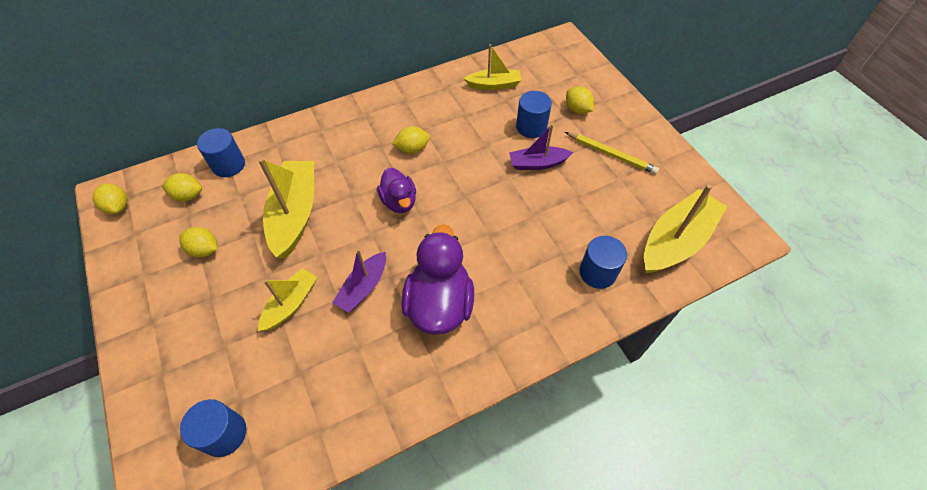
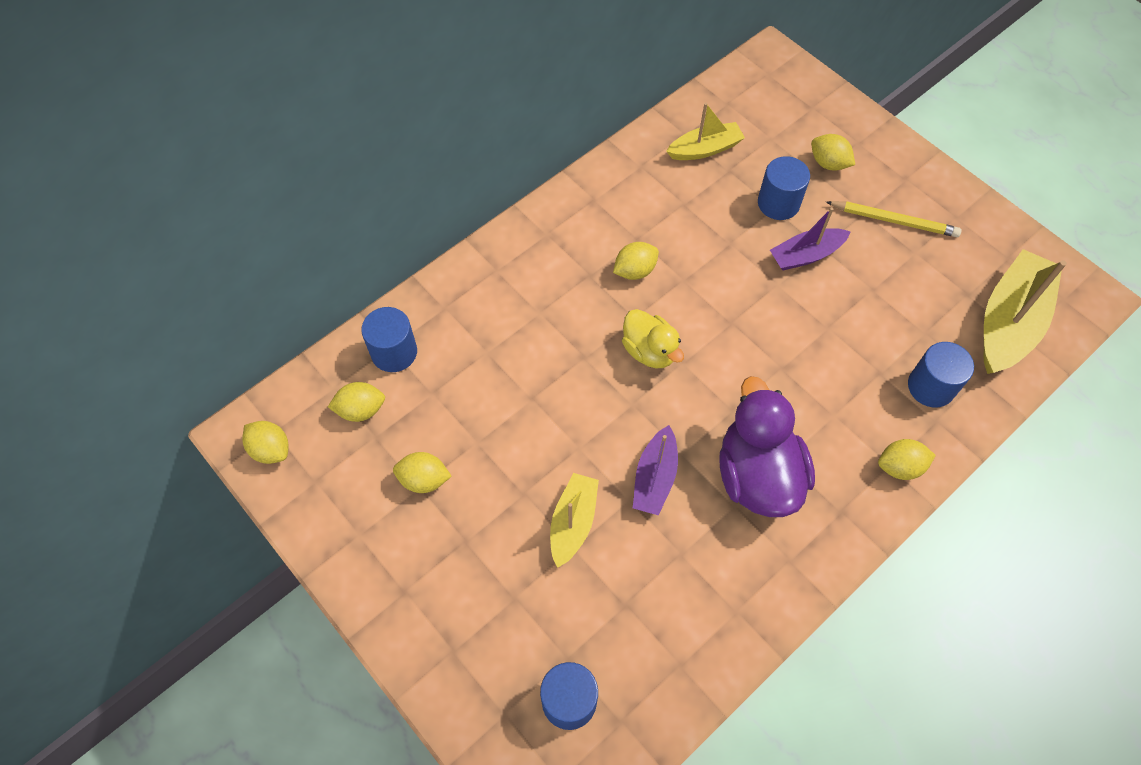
camera: 15 degrees left, 5 degrees up
(295, 214) = (520, 401): yellow boat -> none
(399, 201) = (649, 351): purple duck -> yellow duck
(551, 325) = (900, 467): none -> yellow lemon

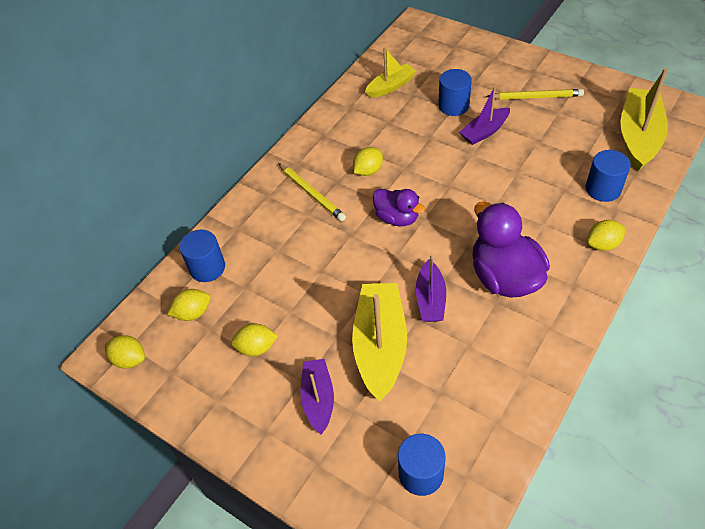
camera: 10 degrees left, 10 degrees down
(478, 569) = (318, 399): none -> purple boat
(552, 284) = (312, 194): none -> yellow pencil
(573, 522) = (380, 346): yellow boat -> yellow boat, size x1.70
(649, 351) = (397, 218): yellow duck -> purple duck
(828, 163) = (478, 74): yellow lemon -> none

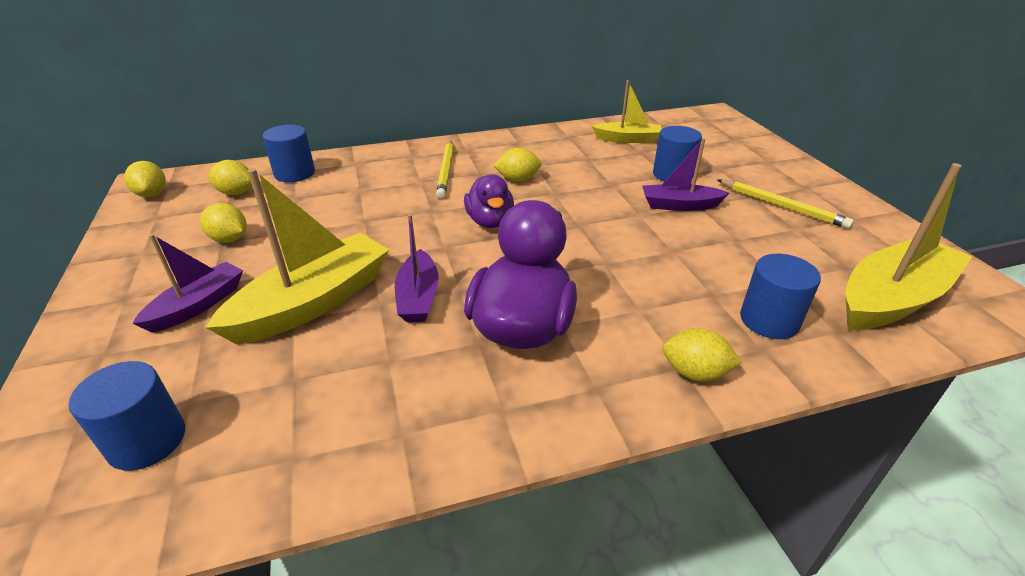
camera: 35 degrees right, 15 degrees down
(430, 299) = (418, 297): purple boat -> purple boat turned 45 degrees counterclockwise

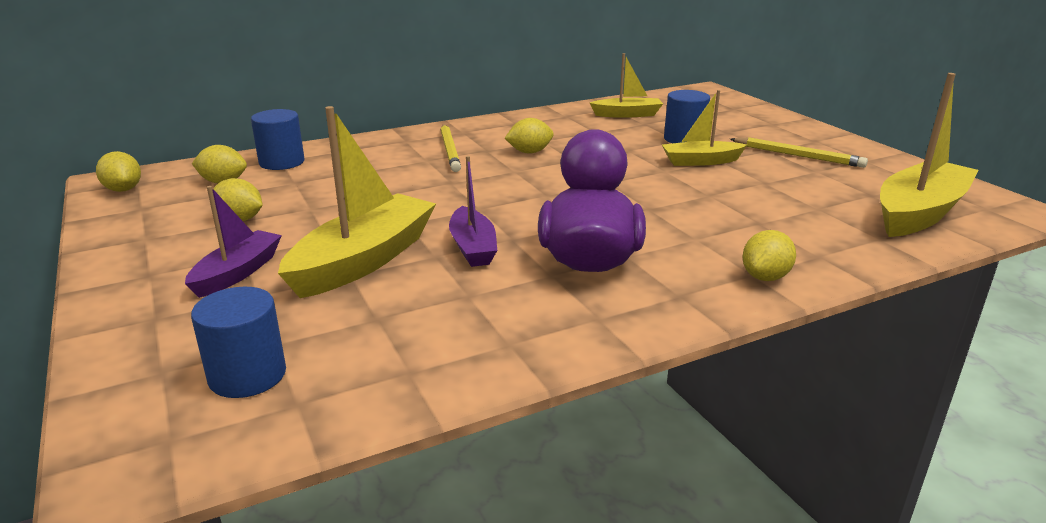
camera: 10 degrees left, 10 degrees down
(490, 221) = (517, 186): purple duck -> none
(679, 205) = (700, 161): purple boat -> yellow boat
(695, 373) = (765, 277): yellow lemon -> yellow lemon turned 60 degrees counterclockwise
(769, 320) = (817, 236): blue cylinder -> none

